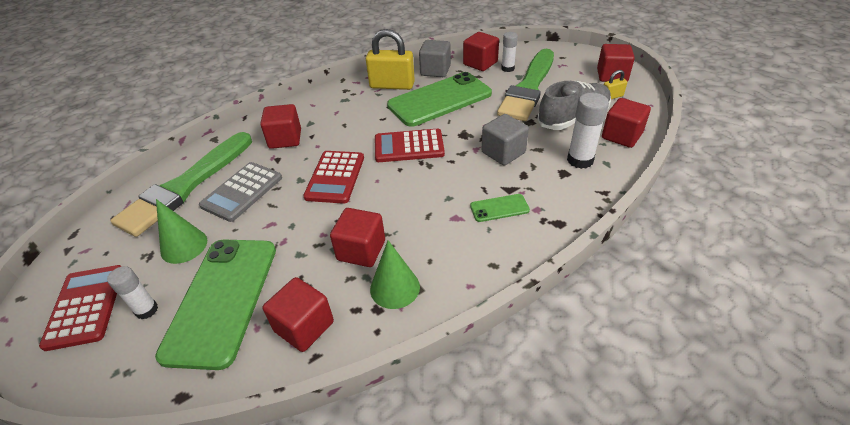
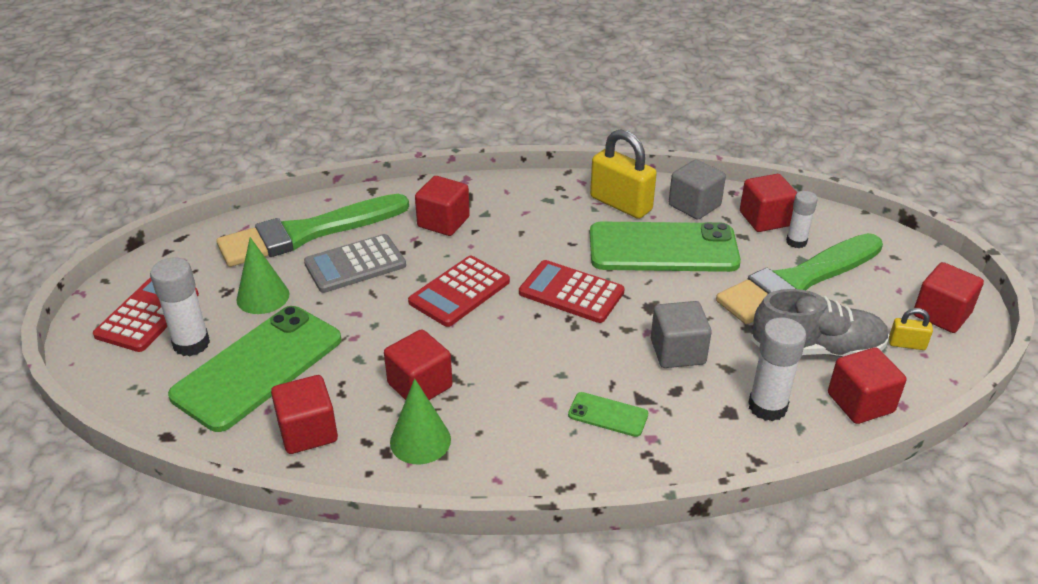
camera: 30 degrees right, 5 degrees down
(147, 310) = (191, 344): white glue stick -> white glue stick, size x1.55

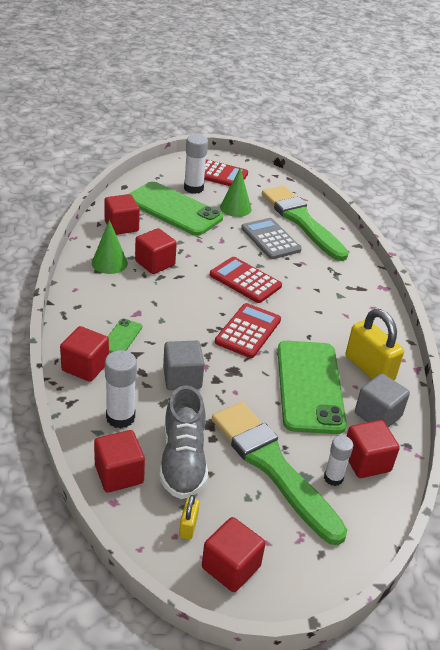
camera: 85 degrees right, 0 degrees up
(443, 222) = (324, 275): red cube -> red cube (85, 367)
(621, 204) = (369, 368): yellow padlock -> yellow padlock turned 75 degrees counterclockwise

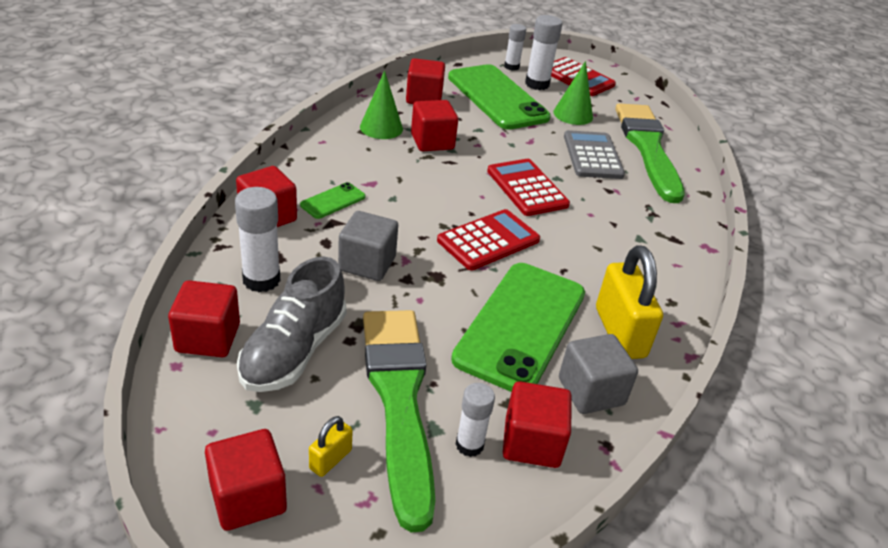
camera: 25 degrees right, 0 degrees up
(165, 178) = (511, 67): none -> white glue stick
(188, 526) = (237, 427): yellow padlock -> yellow padlock (330, 459)

